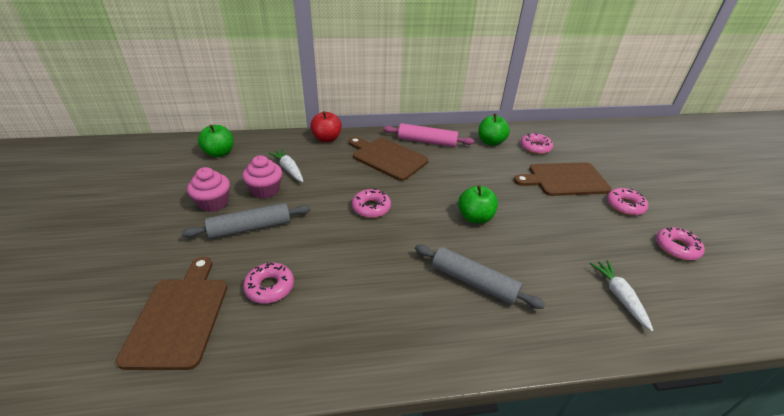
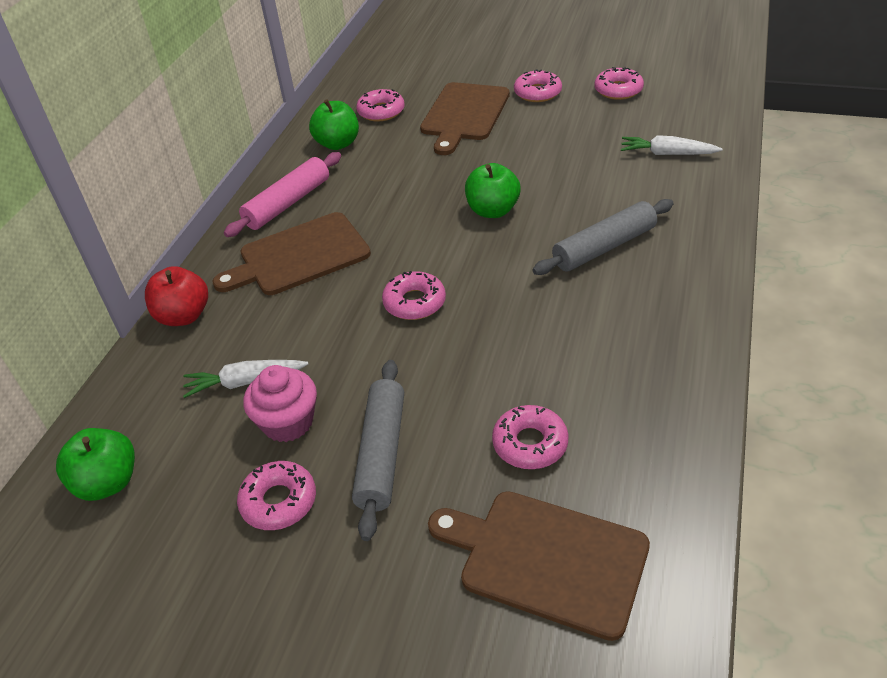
camera: 60 degrees left, 5 degrees up
(213, 203) = (279, 501): pink cupcake -> pink donut

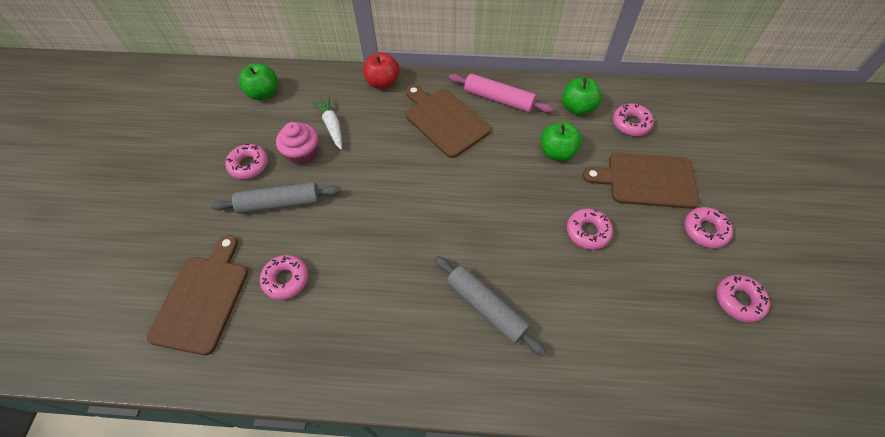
camera: 75 degrees right, 15 degrees up
(414, 302) = (407, 193): pink donut -> pink donut (588, 232)
(492, 210) = (517, 222): green apple -> green apple (557, 152)
(667, 154) = (637, 352): white carrot -> none

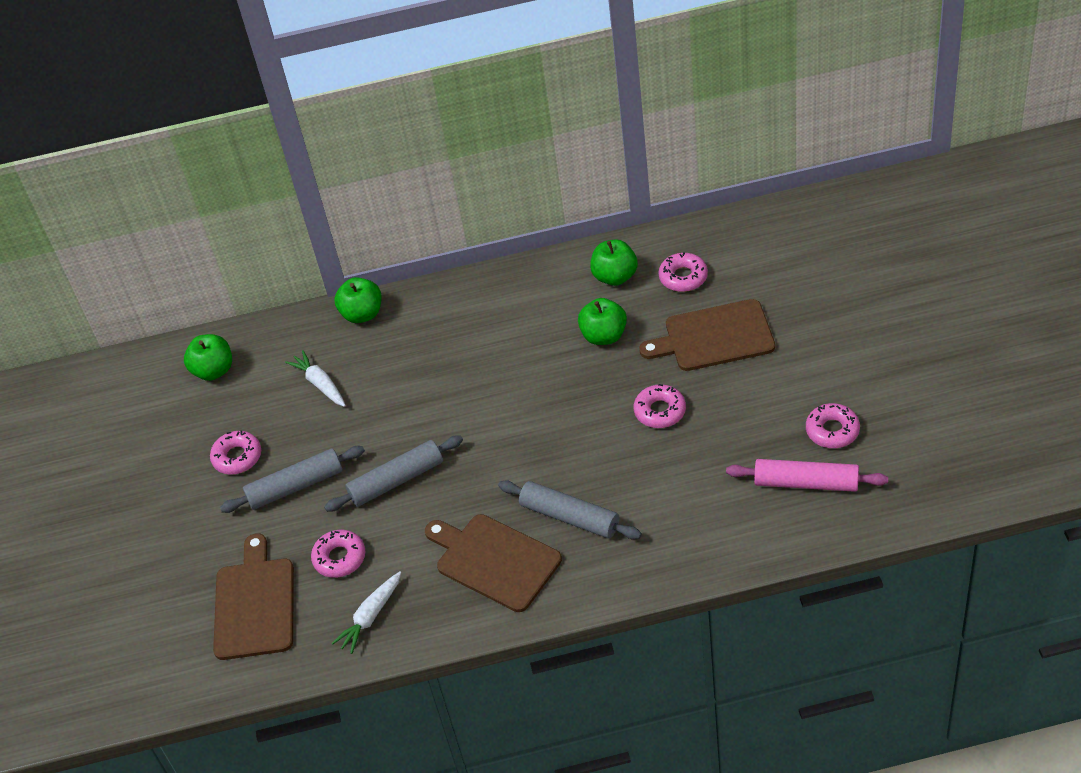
camera: 10 degrees left, 10 degrees down
(287, 347) = (370, 616): none -> white carrot
(302, 154) = (298, 426): pink cupcake -> none
(357, 224) = (396, 481): none -> grey rolling pin
(383, 82) = (362, 314): red apple -> green apple
(444, 120) = (457, 337): brown cutting board -> brown cutting board (494, 561)
(499, 99) = (516, 293): pink rolling pin -> pink rolling pin (806, 483)
(705, 230) = (787, 372): pink donut -> none

